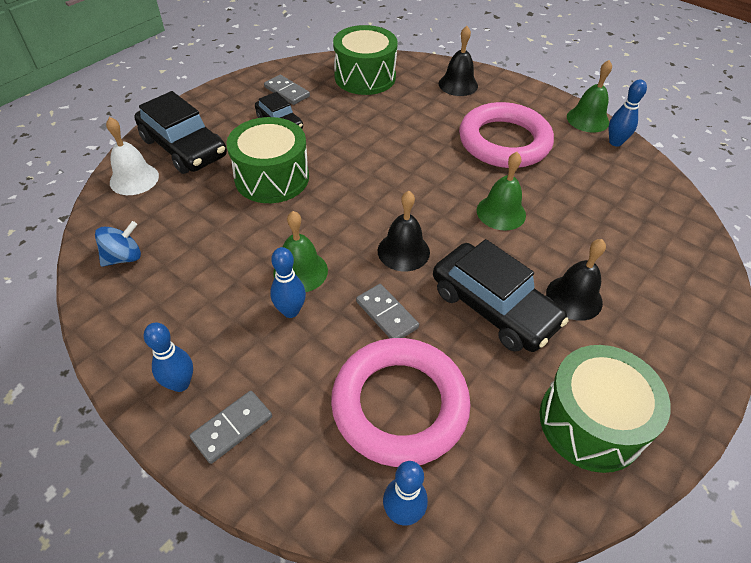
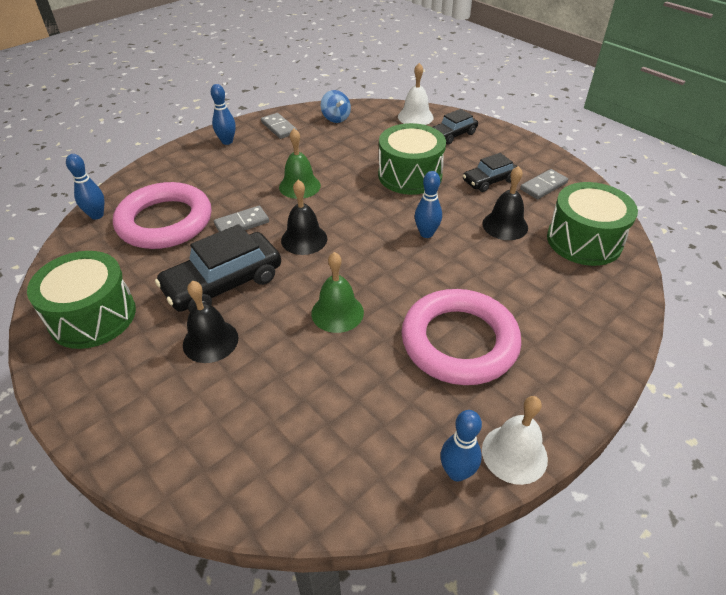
camera: 100 degrees right, 5 degrees down
(184, 147) = (453, 135): black car -> black car, size x0.58
(232, 427) = (188, 158): grey domino -> grey domino (279, 128)
(290, 311) = (264, 180): blue bowling pin -> blue bowling pin (426, 233)
(458, 84) = (584, 320): black bell -> black bell (505, 225)
(587, 119) = (514, 454): green bell -> white bell

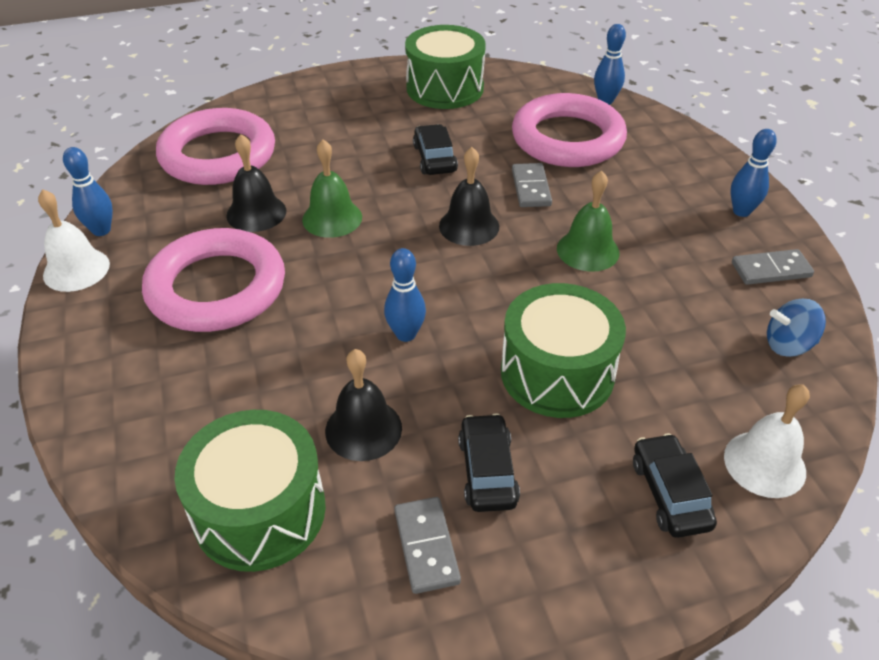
camera: 115 degrees right, 0 degrees up
(210, 341) = (362, 139): black bell -> black bell (256, 213)
(223, 283) = (434, 158): black car -> black car, size x0.58
(286, 446) = (218, 155): none -> pink ring

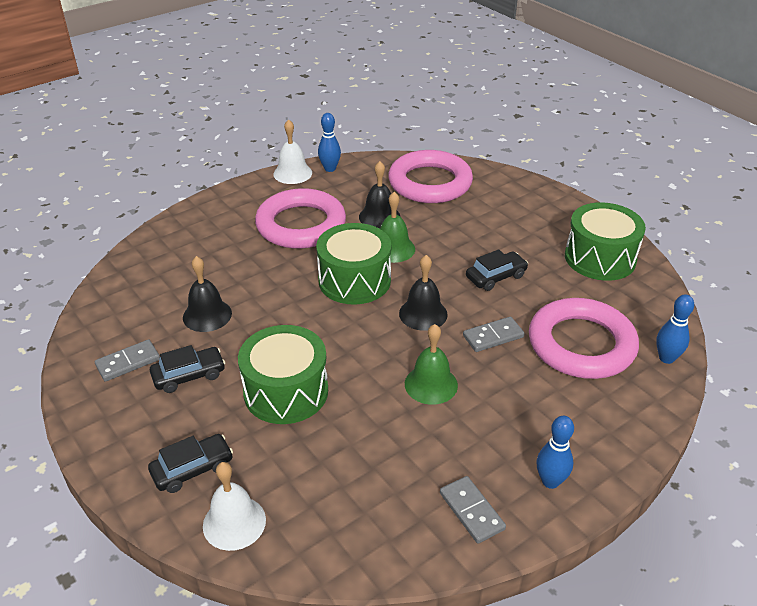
camera: 70 degrees right, 5 degrees down
(260, 511) = (139, 294): green drum -> green drum (354, 280)
(406, 334) = (294, 311): blue bowling pin -> none
(788, 345) = (374, 530): blue spinning top -> none

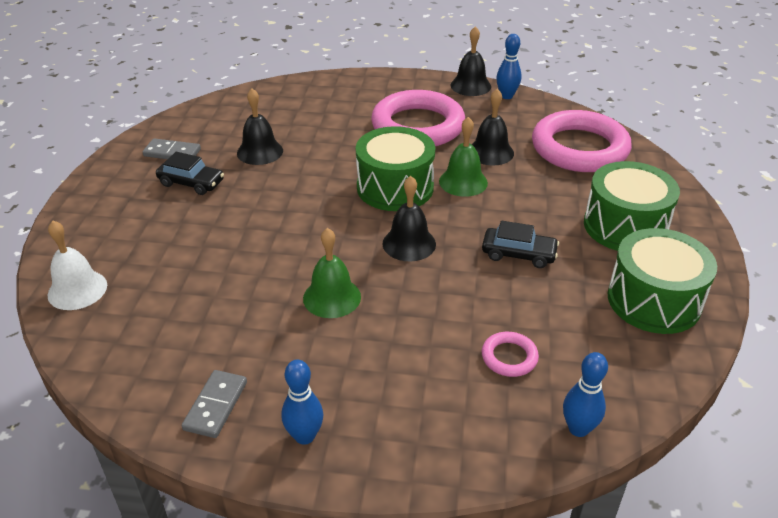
camera: 45 degrees right, 0 degrees up
(192, 469) = (106, 241): black car -> none
(286, 391) = (229, 232): green drum -> green drum (625, 226)
(292, 173) = (470, 86): white bell -> black bell
(493, 336) = (439, 297): grey domino -> none
(581, 344) = (509, 357): pink ring -> pink ring, size x0.42

